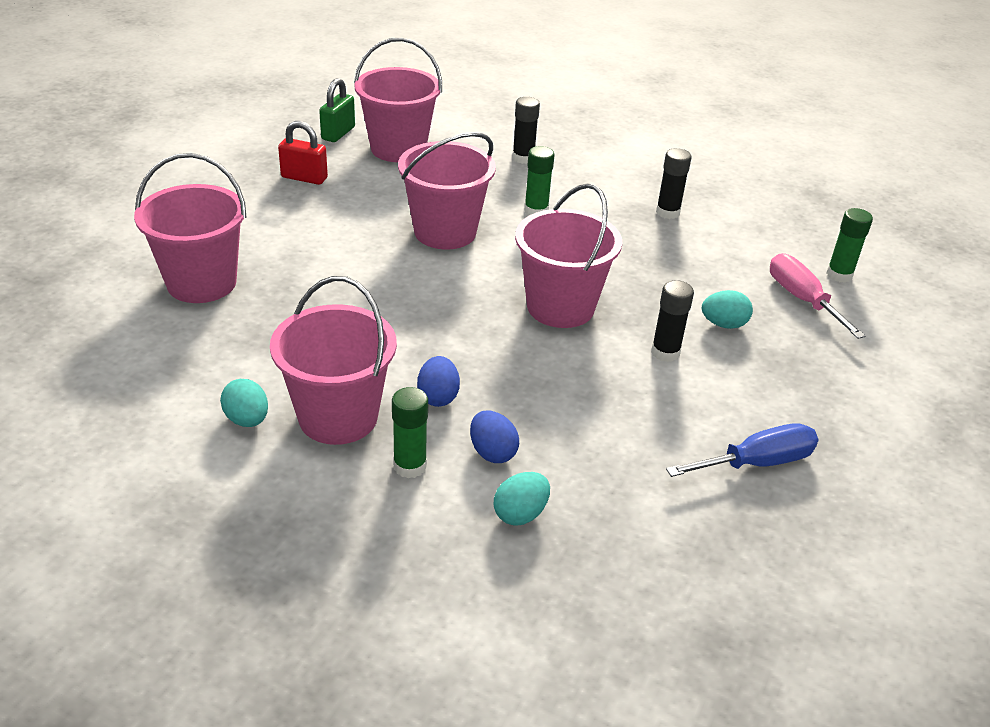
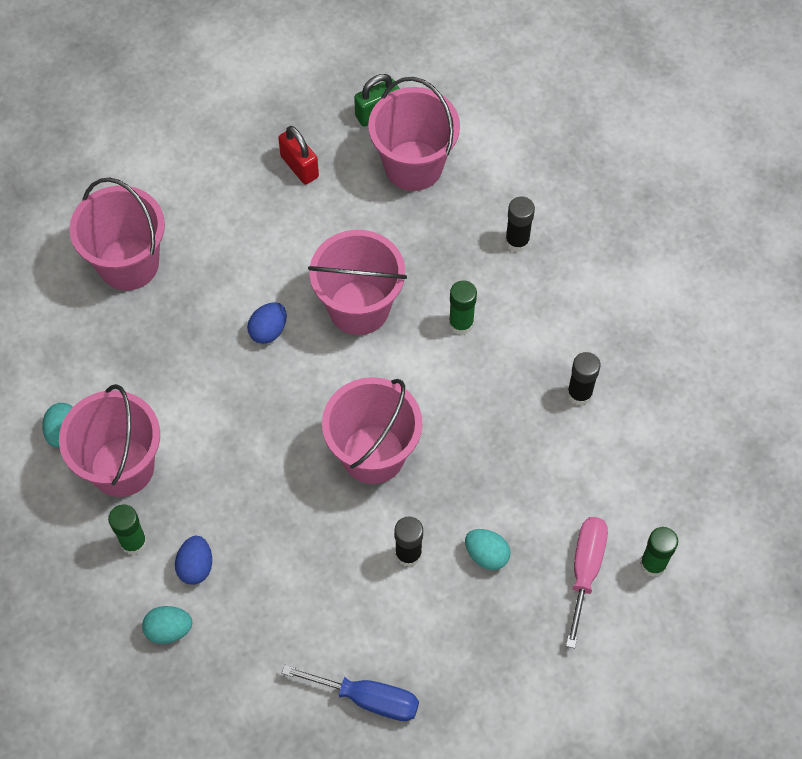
camera: 40 degrees right, 25 degrees up
(438, 397) = (202, 491): blue egg -> blue egg (268, 330)

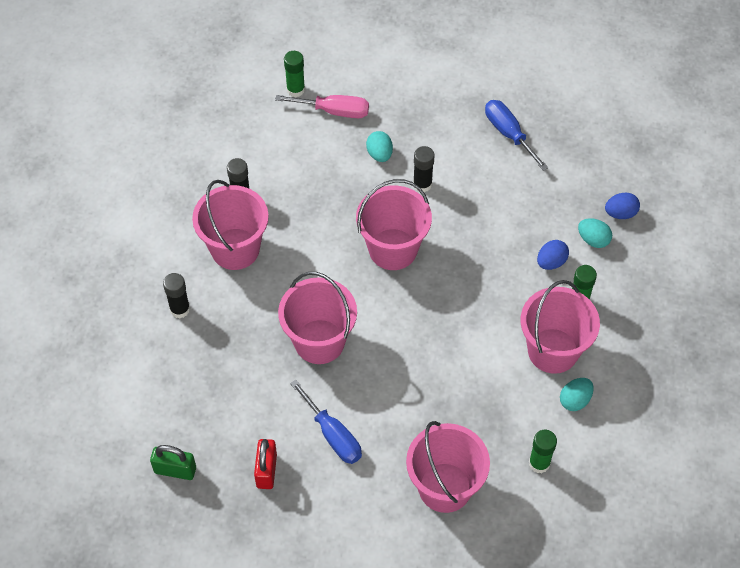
camera: 140 degrees left, 5 degrees down
(268, 330) = (390, 369): blue egg -> blue egg (620, 213)
(269, 236) = (333, 435): none -> blue screwdriver
(413, 166) = (191, 411): pink bucket -> pink bucket (235, 249)
(461, 323) = (267, 285): green glue stick -> green glue stick (539, 463)
(585, 570) = (334, 111): pink screwdriver -> pink screwdriver turned 135 degrees counterclockwise

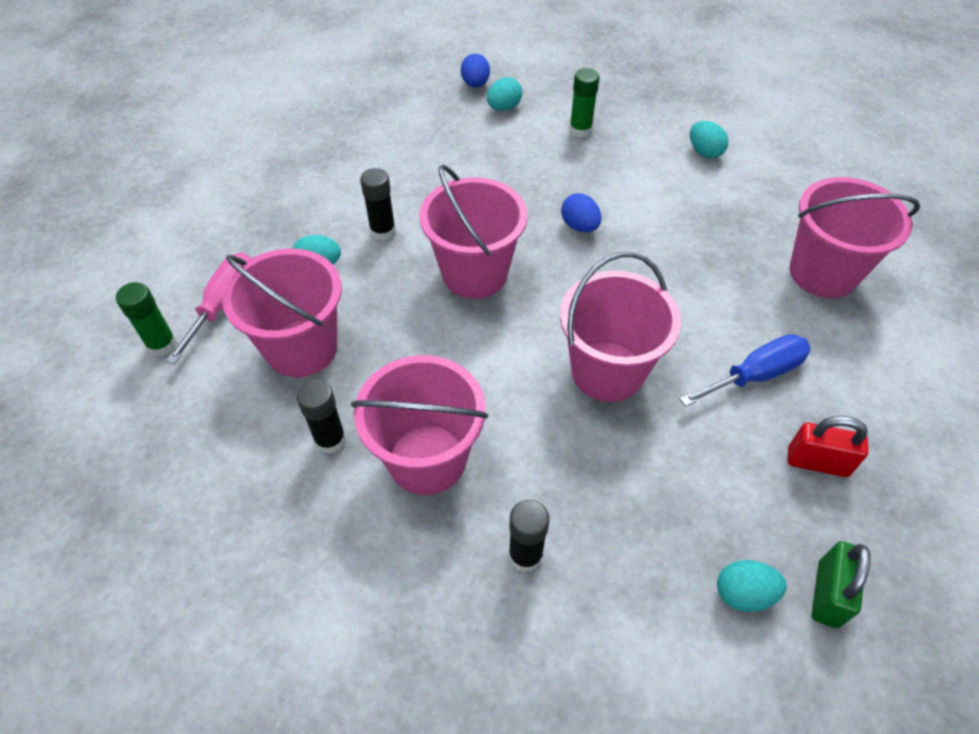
camera: 80 degrees left, 5 degrees down
(170, 424) = (743, 593): none -> turquoise egg
(509, 133) = (337, 147): blue screwdriver -> none
(539, 463) = (784, 190): green glue stick -> none
(551, 262) = (525, 142): blue egg -> blue egg (579, 226)
(553, 350) = (641, 158): pink bucket -> pink bucket (301, 348)

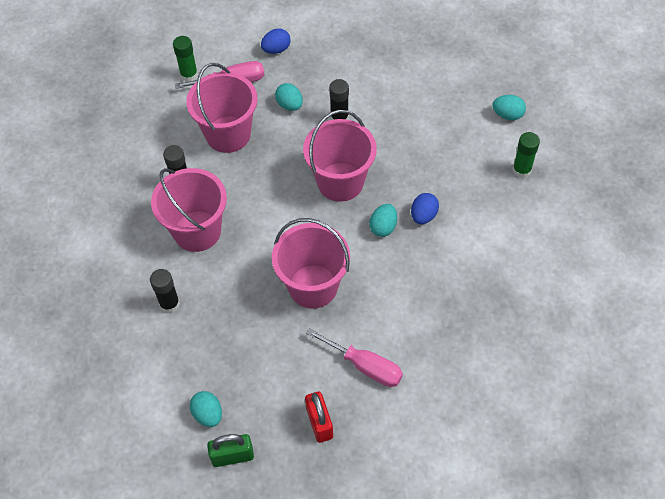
camera: 60 degrees right, 5 degrees up
(475, 84) = (519, 85): blue egg -> blue egg (276, 49)
(704, 152) = (561, 255): turquoise egg -> turquoise egg (383, 227)
(755, 375) = (365, 366): blue screwdriver -> pink screwdriver
(822, 273) = (488, 375): pink bucket -> none

